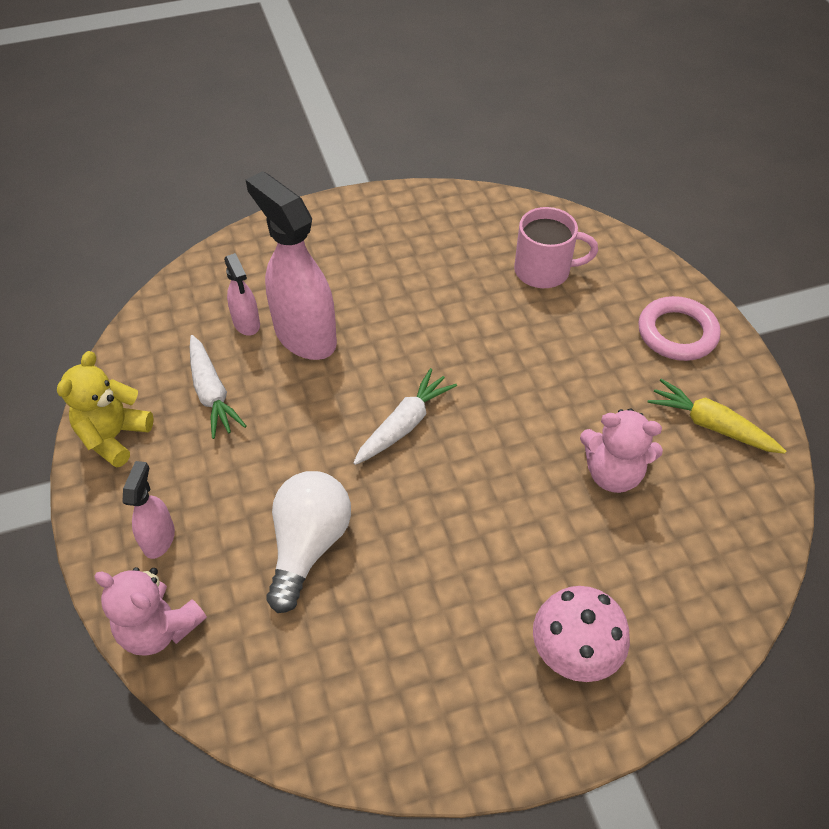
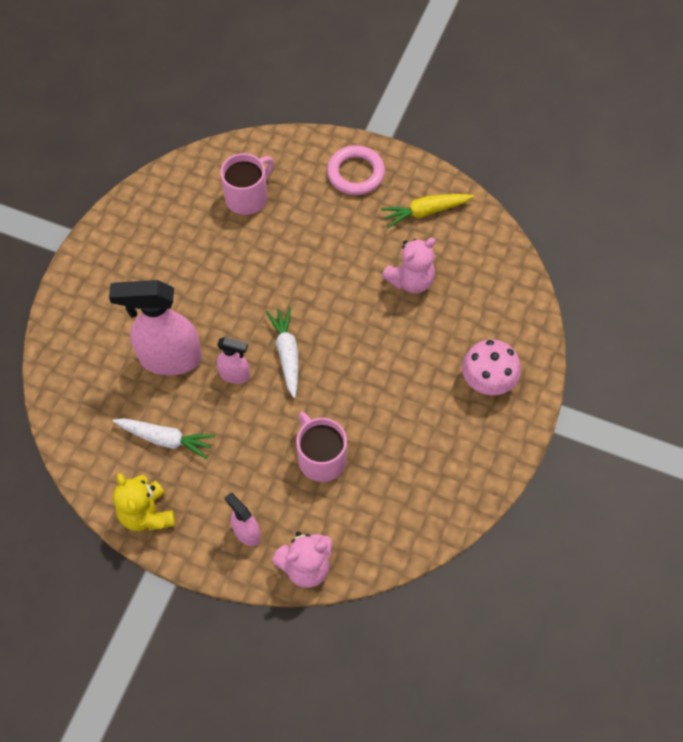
camera: 50 degrees left, 10 degrees up
(246, 323) = (127, 384): pink spray bottle -> pink spray bottle (235, 375)
(308, 545) = (321, 458): white light bulb -> pink mug

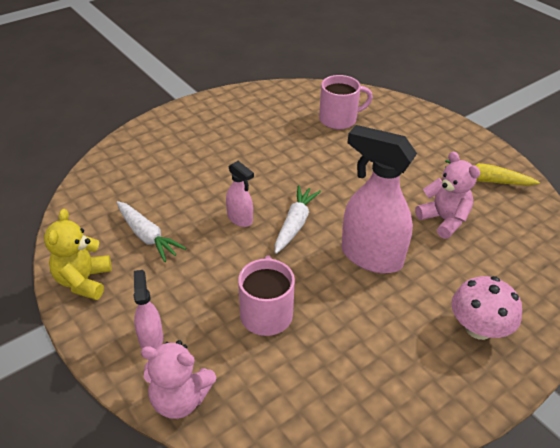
camera: 30 degrees right, 20 degrees down
(170, 359) = (198, 187): pink spray bottle -> pink spray bottle (370, 256)
(355, 173) = (438, 136): pink ring -> none
(411, 280) = (444, 220): pink teddy bear -> pink teddy bear turned 120 degrees counterclockwise

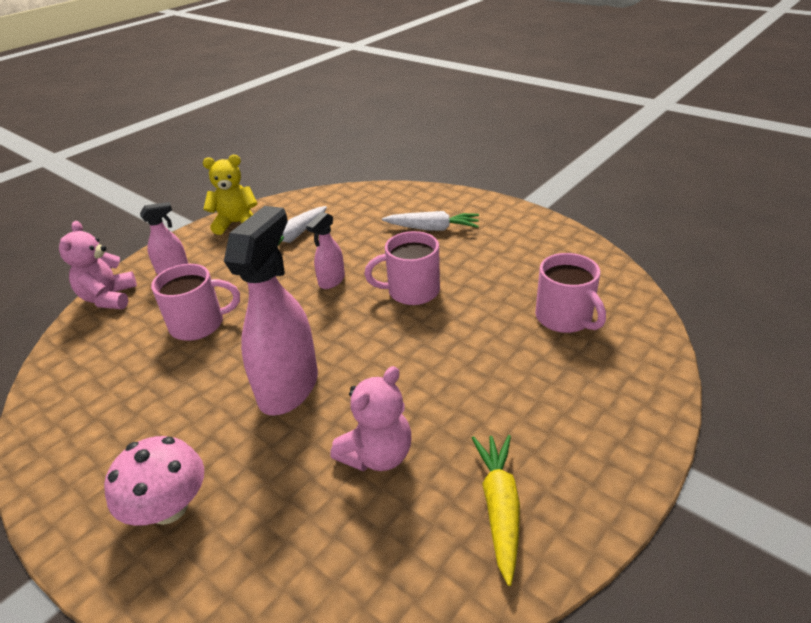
camera: 80 degrees right, 5 degrees down
(278, 177) = (411, 291): none -> pink mug
(295, 224) = (333, 318): white carrot -> white carrot (432, 228)

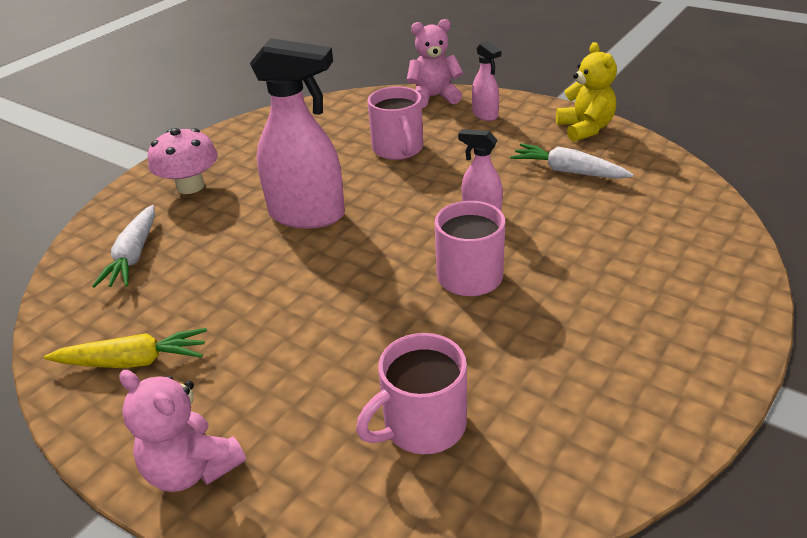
camera: 85 degrees right, 0 degrees up
(377, 455) = (214, 279): pink teddy bear -> pink teddy bear (192, 469)
(432, 228) = (629, 280): white carrot -> white carrot (134, 255)

